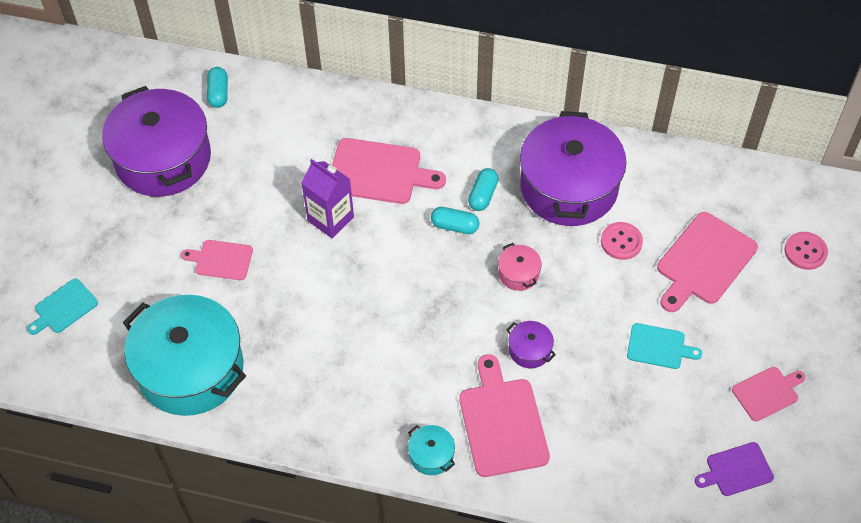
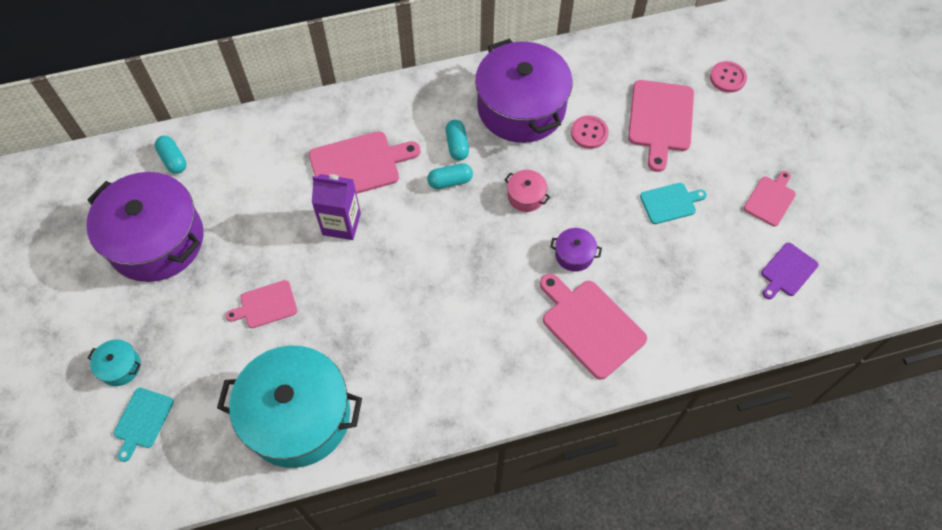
camera: 30 degrees left, 5 degrees up
(431, 455) = (551, 383): turquoise pot -> turquoise pot (120, 367)

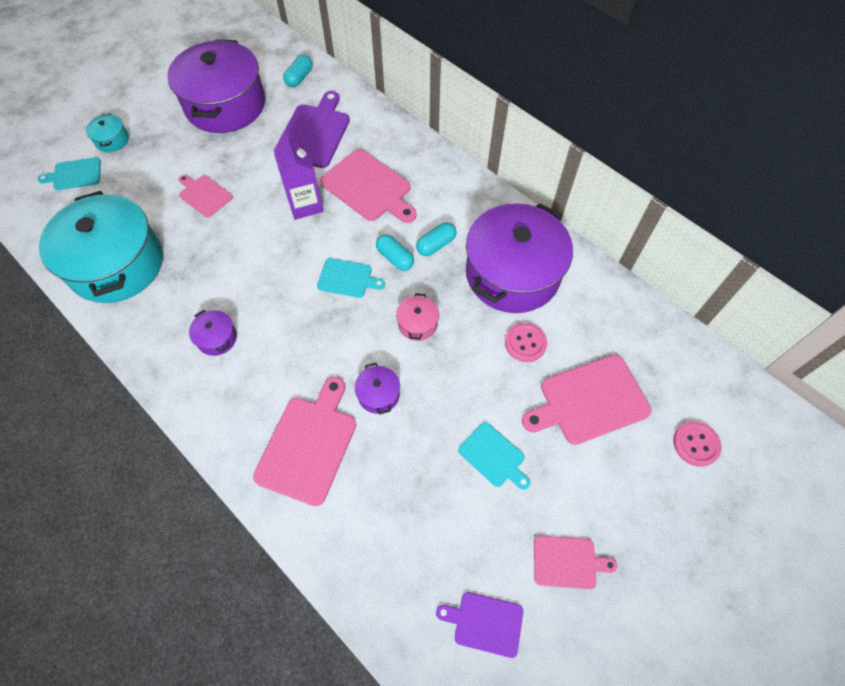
camera: 60 degrees right, 0 degrees up
(258, 179) = (314, 133): none -> purple cutting board
(443, 356) = (217, 338): none -> purple pot
(447, 226) = (347, 278): none -> turquoise cutting board

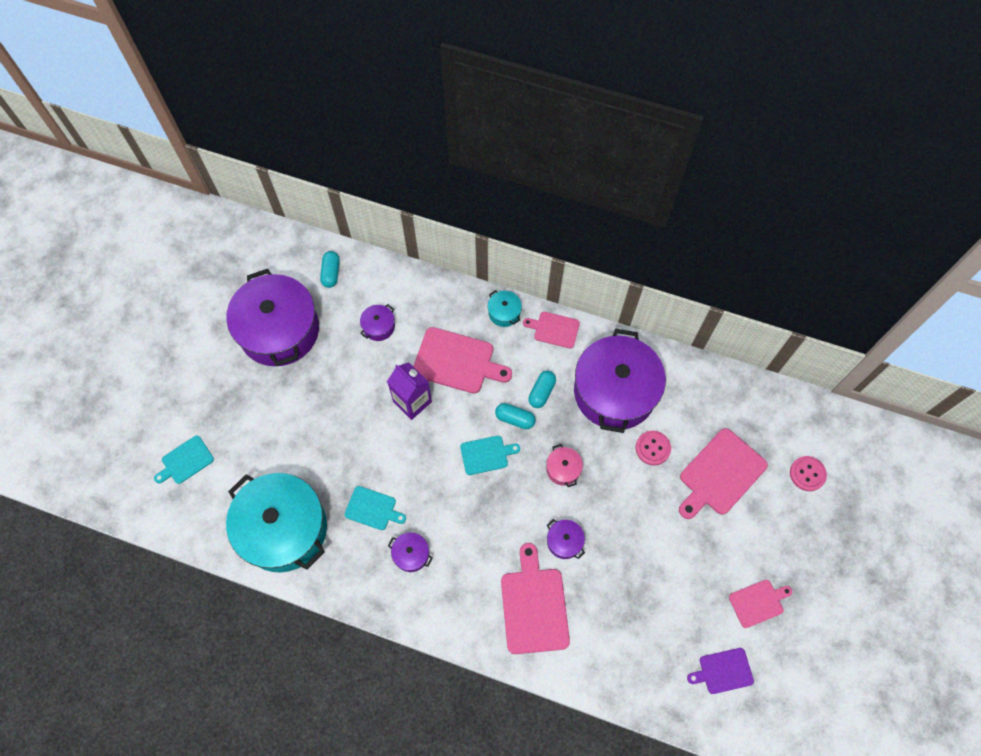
camera: 25 degrees left, 5 degrees up
(112, 140) = (196, 411): turquoise pot -> turquoise pot (504, 313)
(204, 195) = (318, 430): pink cutting board -> pink cutting board (554, 329)
(314, 133) = (379, 326): purple cutting board -> purple pot
(493, 456) = (672, 550): turquoise cutting board -> turquoise cutting board (373, 509)

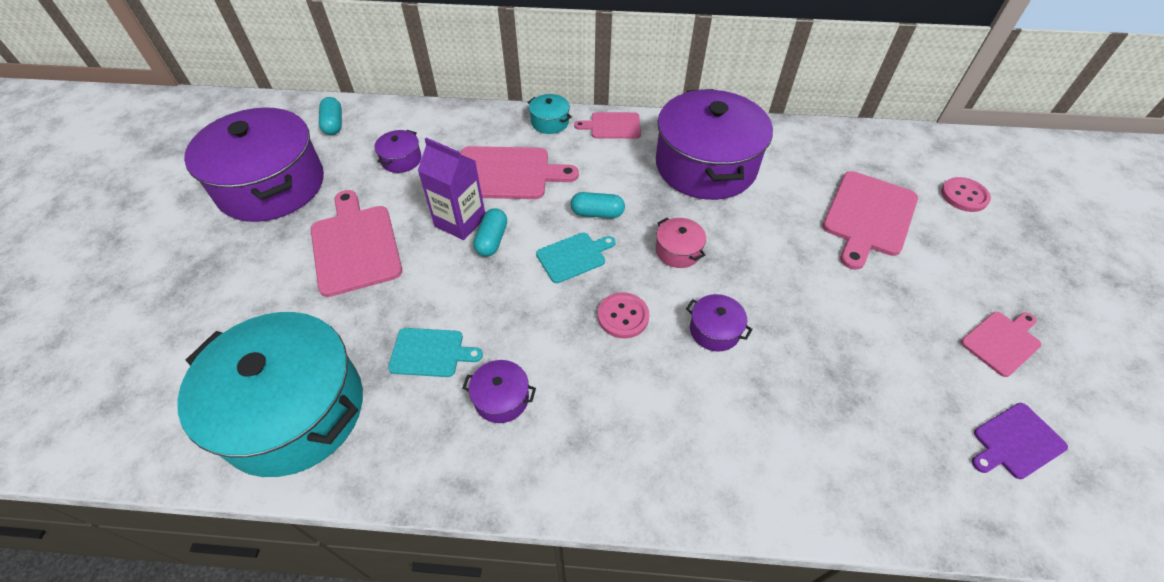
camera: 15 degrees left, 15 degrees down
(185, 461) = (131, 355): turquoise cutting board -> none
(534, 606) = (706, 423): pink cutting board -> pink cutting board (355, 246)
(541, 392) = (620, 182): turquoise capsule -> turquoise capsule (492, 240)
(652, 448) = (776, 208): pink button -> pink button (623, 316)

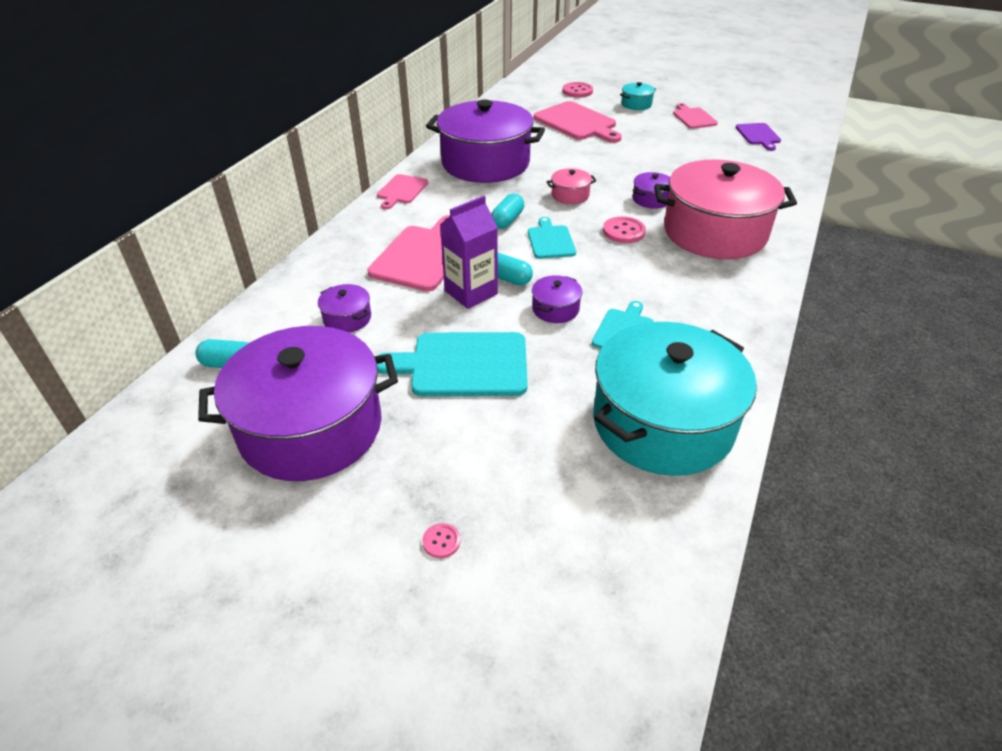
camera: 70 degrees left, 10 degrees down
(159, 289) = (441, 541): none -> pink button
(355, 246) = (463, 365): pink cutting board -> turquoise cutting board
(501, 398) = (682, 300): purple pot -> purple pot (555, 309)
(550, 122) = (367, 220): turquoise pot -> turquoise pot (636, 104)
(668, 413) = (714, 232): none -> pink pot

